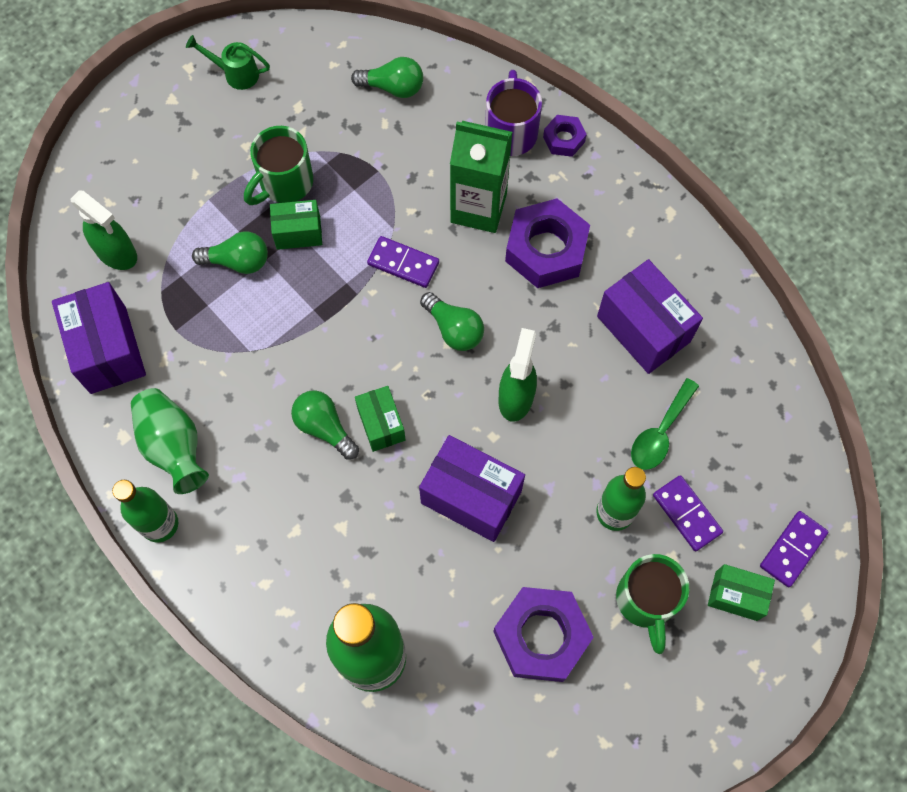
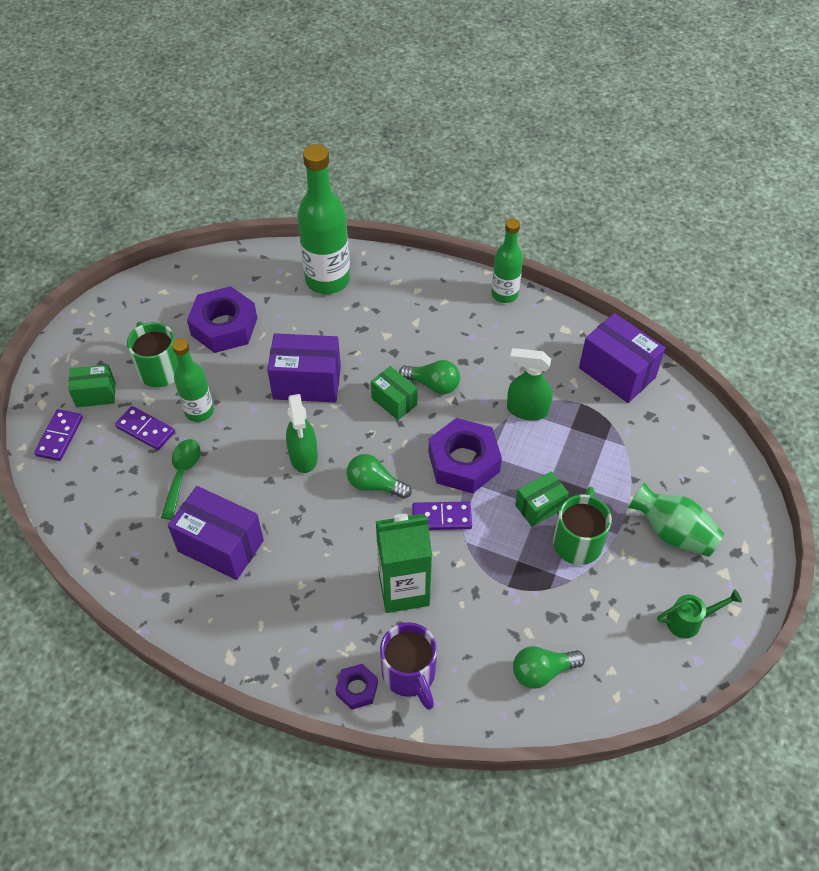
camera: 155 degrees right, 15 degrees down
(117, 253) = (664, 435): green spray bottle -> green spray bottle (526, 410)
(173, 446) = (527, 336): green vase -> green vase (672, 533)
(238, 261) = (571, 466): green light bulb -> none
(546, 250) = (329, 577): purple nut -> purple nut (463, 462)

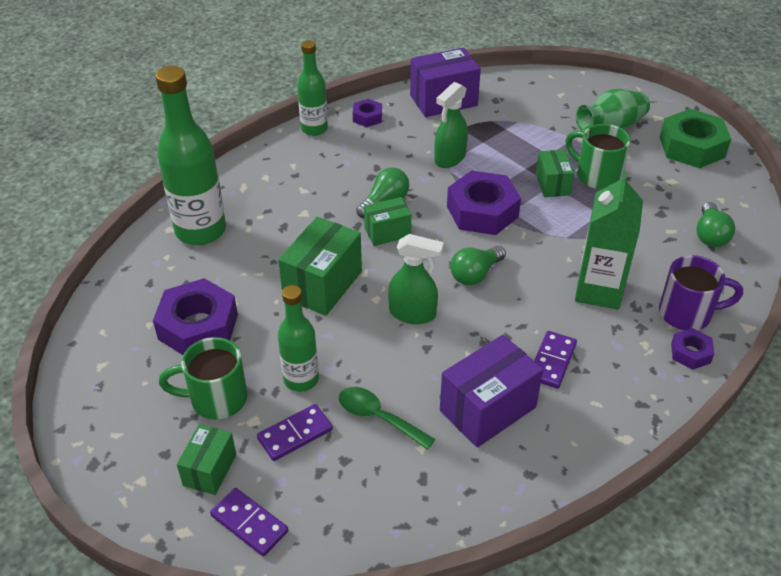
camera: 65 degrees left, 10 degrees down
(307, 383) = (323, 284): purple box -> green box
(441, 517) = (534, 243): purple domino -> purple domino (552, 361)
(548, 325) = (367, 117): none -> purple nut
(690, 621) = (692, 147): green watering can -> green nut

